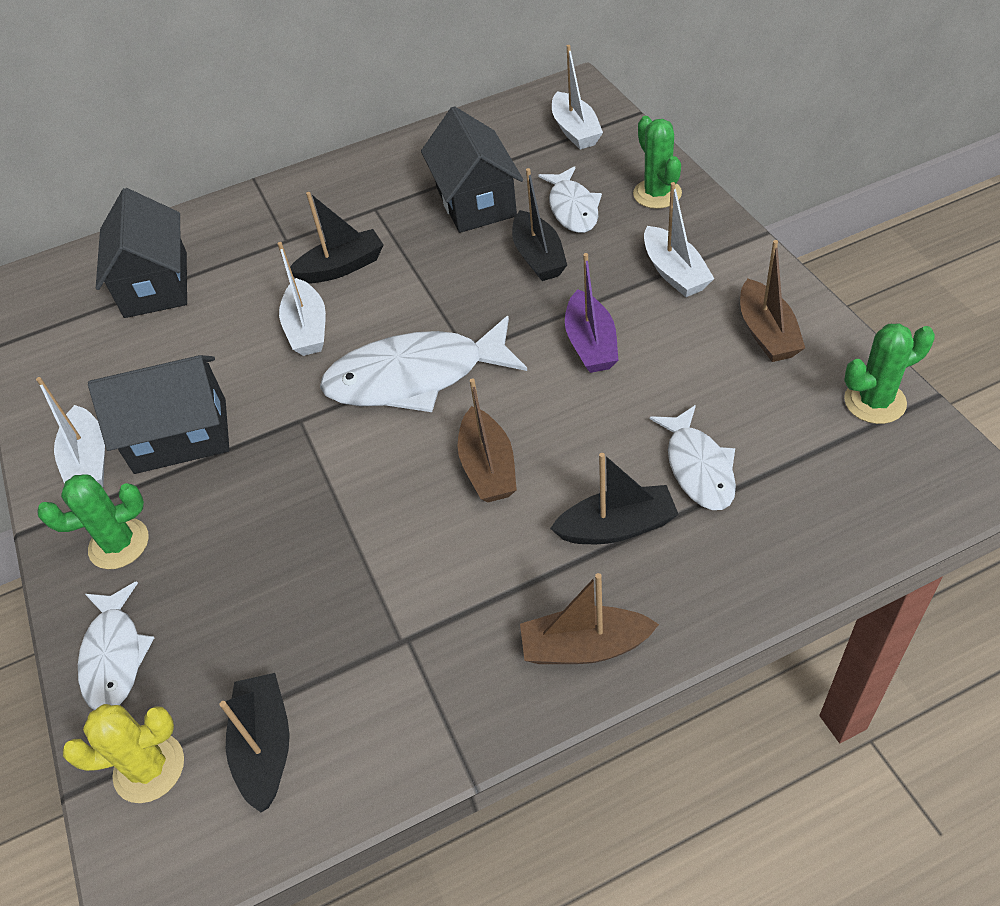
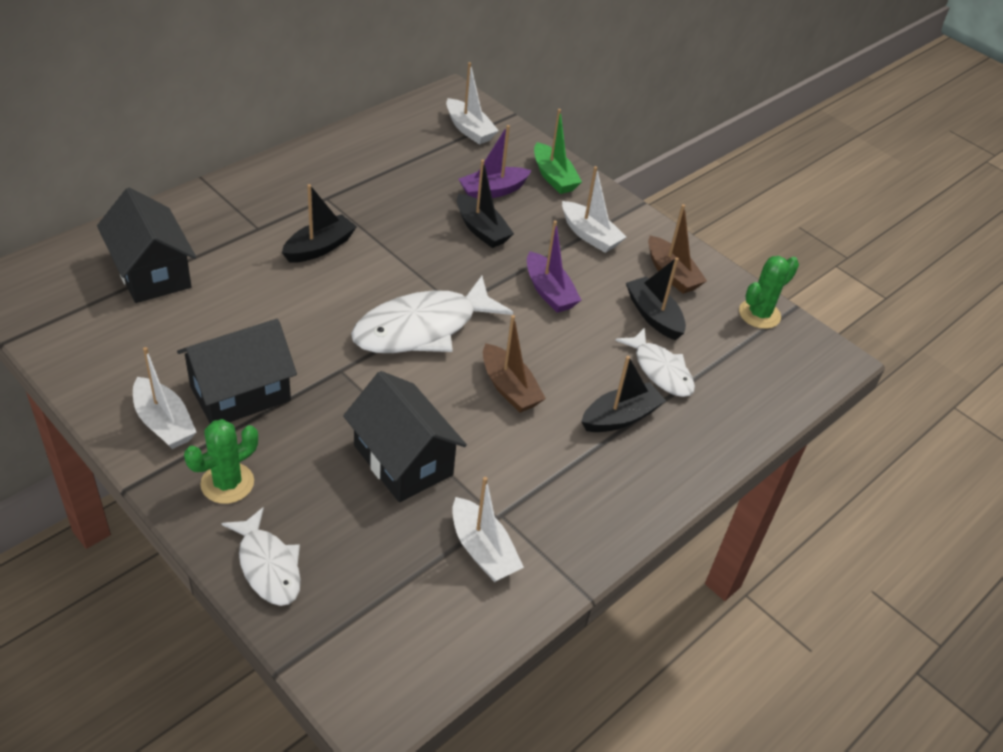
camera: 30 degrees left, 5 degrees down
(149, 768) = (339, 638): yellow cactus -> none
(265, 746) = (426, 605): black boat -> black boat (653, 316)
(307, 329) = (312, 299): white boat -> white boat (483, 550)
(476, 202) = (411, 189): black house -> black house (403, 460)
(573, 208) = (493, 191): white fish -> purple boat
(584, 647) = (630, 499): brown boat -> none
(657, 194) = (553, 177): green cactus -> green boat

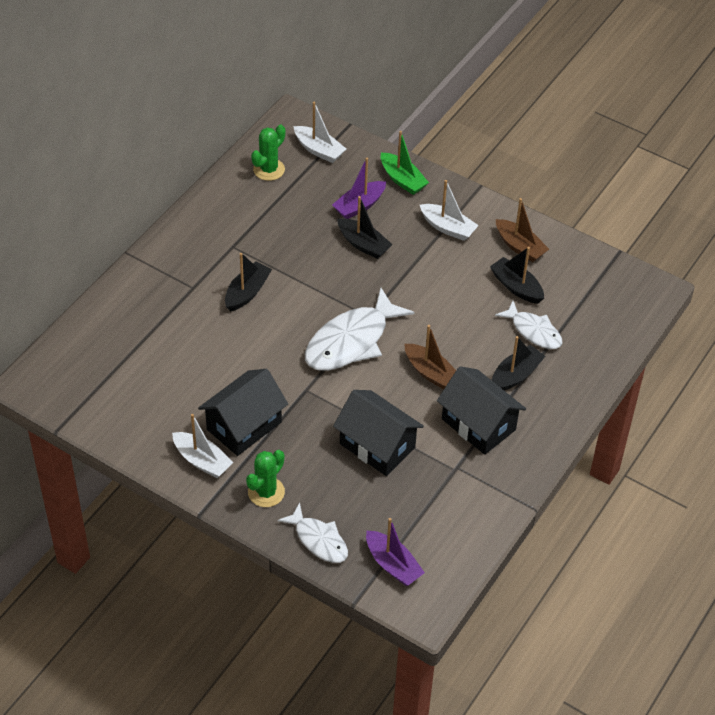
camera: 10 degrees left, 5 degrees up
(152, 272) = (133, 346): black house -> black house (478, 424)
(483, 550) = (453, 494): white boat -> none
(549, 292) = (433, 286): purple boat -> purple boat (393, 565)
(759, 314) = (594, 265): green cactus -> green cactus (269, 169)

